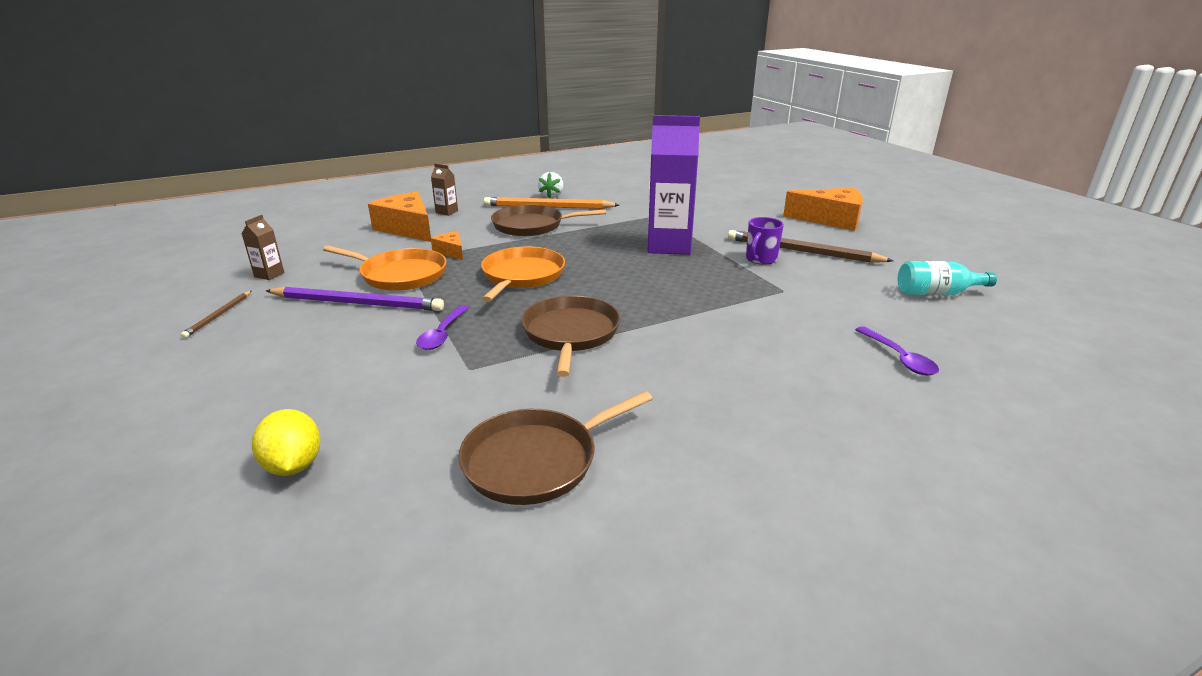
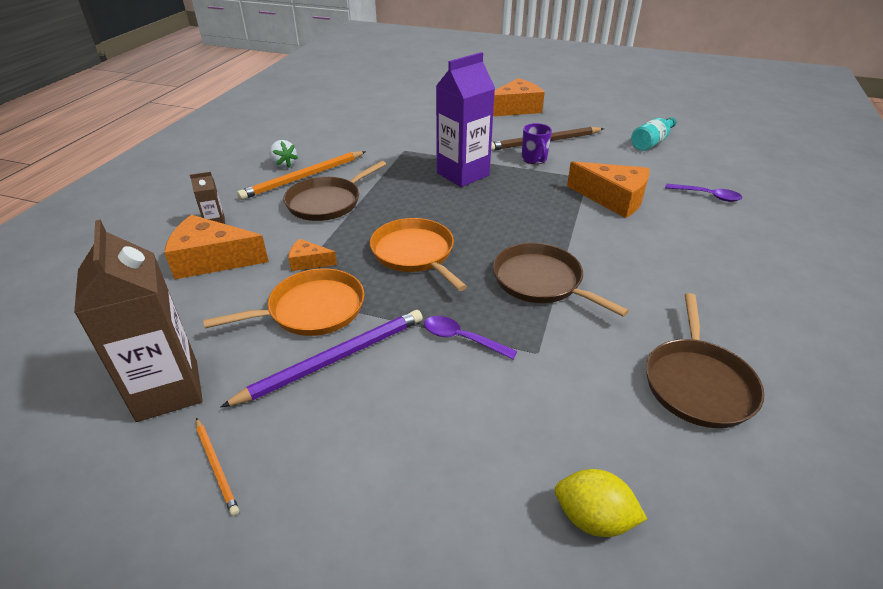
camera: 45 degrees left, 10 degrees up
(218, 316) = (216, 467): brown pencil -> orange pencil
(269, 275) = (168, 390): brown carton -> brown carton, size x2.33
(442, 334) = (462, 339): purple spoon -> purple spoon turned 150 degrees clockwise
(773, 315) = (613, 199): none -> orange cheese

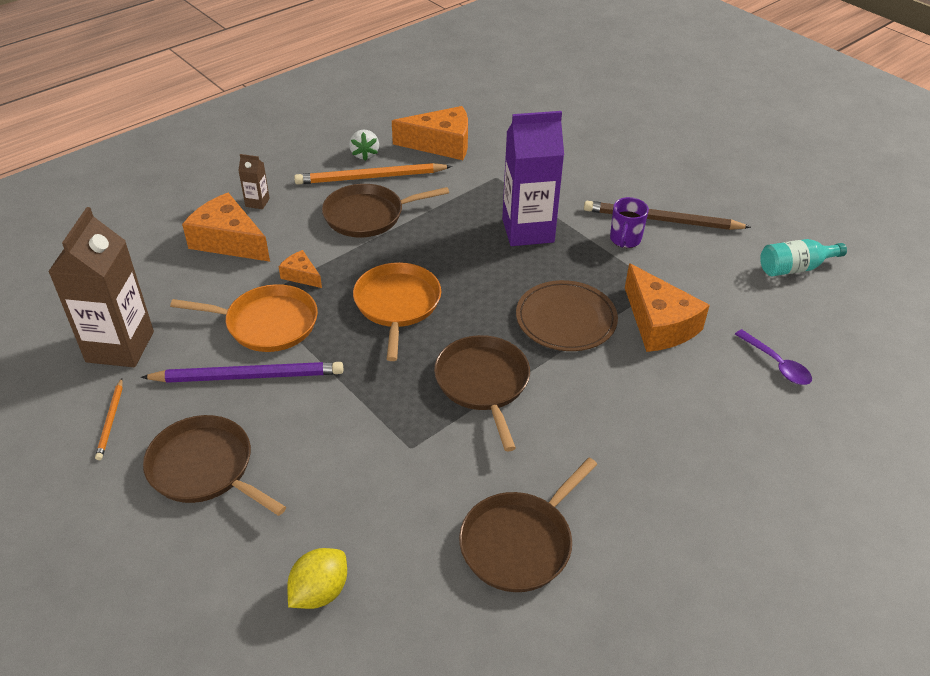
camera: 30 degrees right, 5 degrees up
(366, 462) = (205, 468): none -> brown pan
(462, 339) = (361, 406): purple spoon -> none
(515, 109) = (677, 160): orange cheese -> orange cheese (441, 144)
(551, 218) = (566, 319): none -> brown plate
(593, 518) = (319, 592): yellow lemon -> yellow lemon turned 75 degrees clockwise

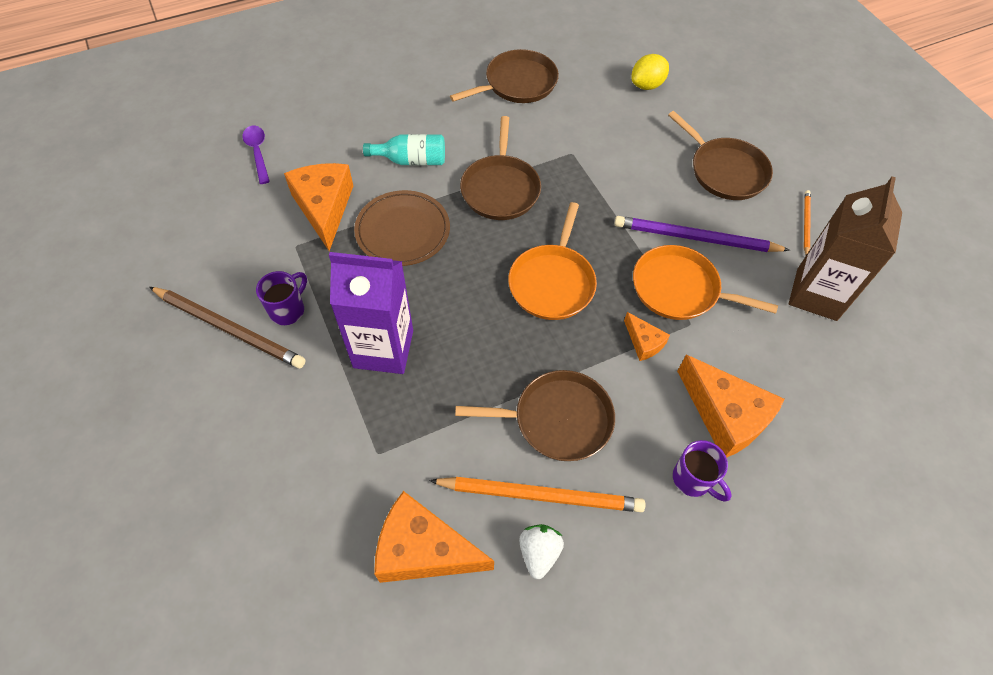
camera: 165 degrees left, 15 degrees up
(257, 202) = (693, 479): brown carton -> purple mug
(795, 268) = (152, 235): turquoise bottle -> turquoise bottle (412, 160)

